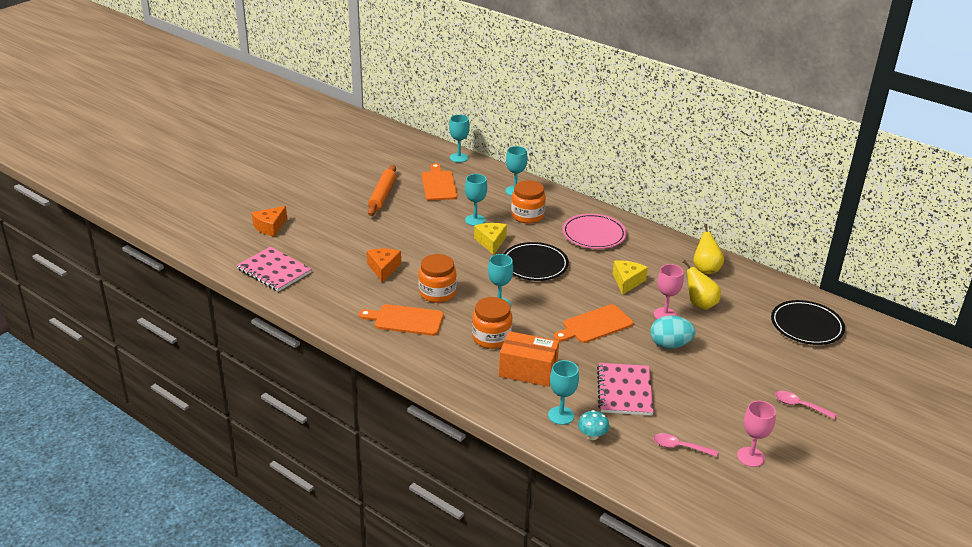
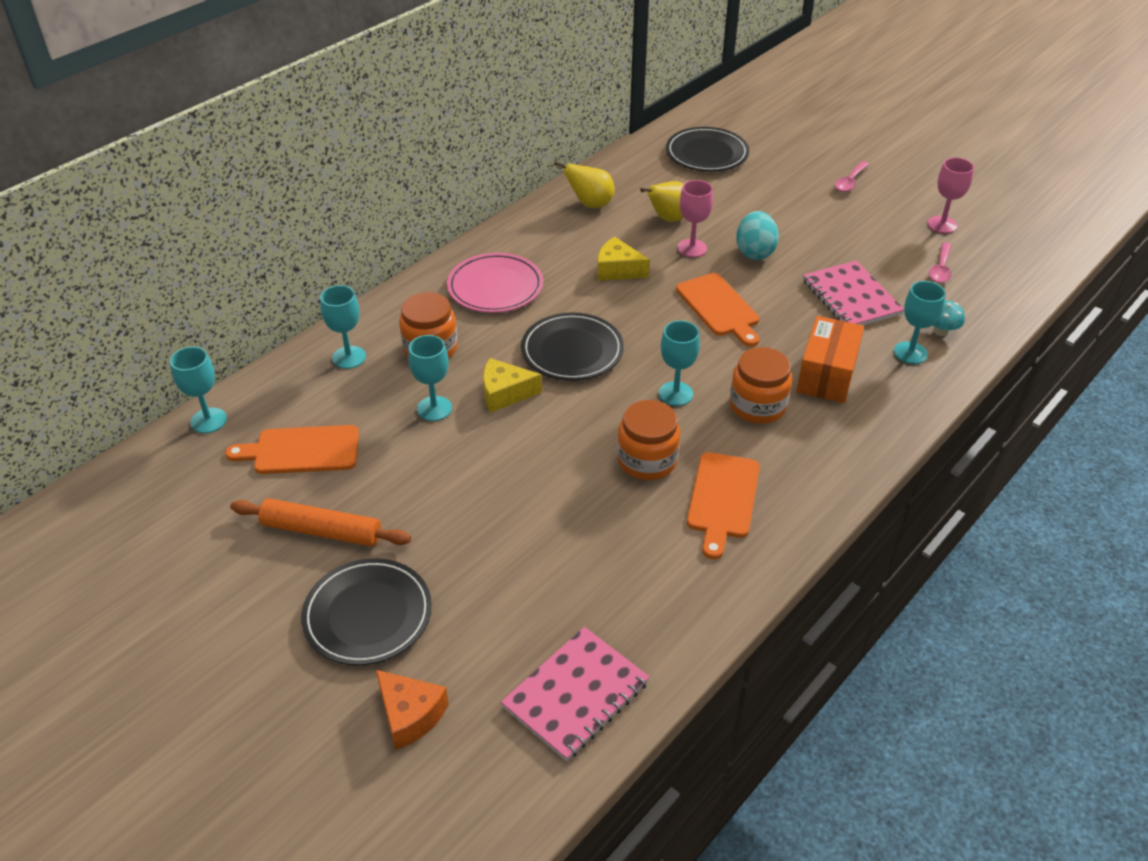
camera: 85 degrees left, 10 degrees up
(328, 212) = (368, 615): none -> black plate
(383, 269) = (575, 527): orange cheese -> none
(624, 391) = (851, 297): pink notebook -> pink notebook turned 60 degrees clockwise

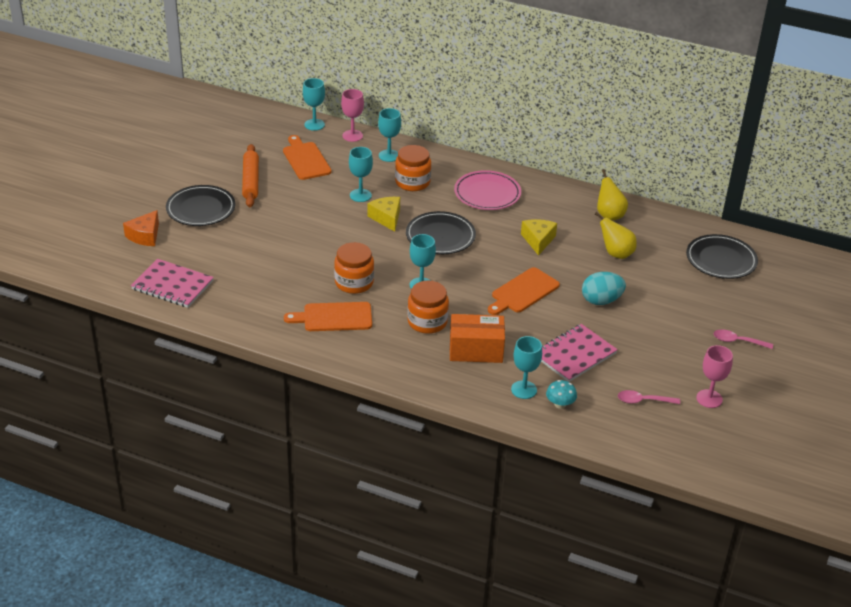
camera: 70 degrees right, 5 degrees down
(692, 248) = (586, 270): pink goblet -> pink goblet (352, 136)

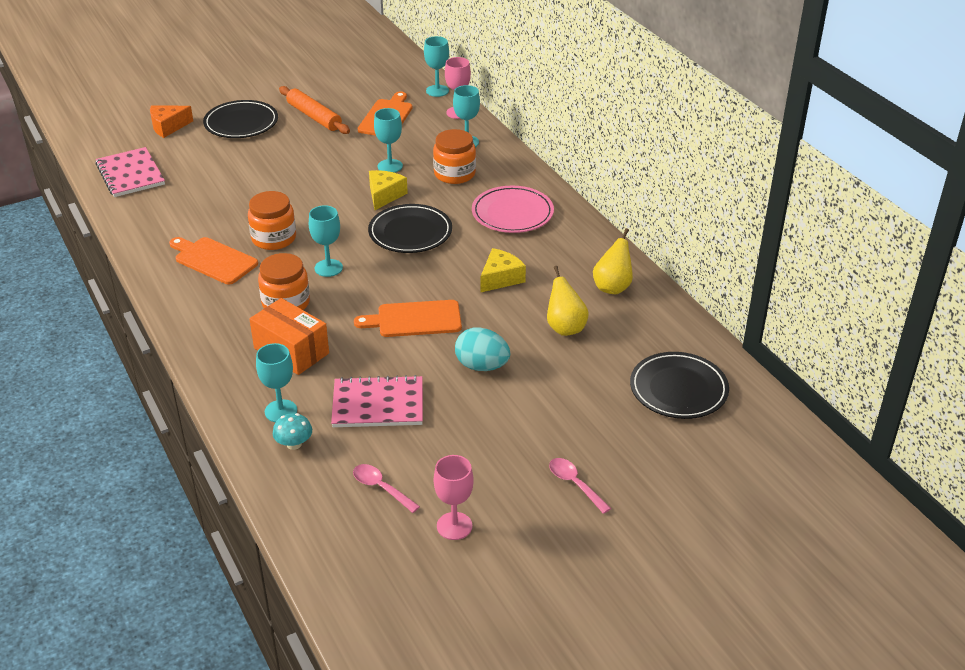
camera: 40 degrees right, 0 degrees up
(251, 181) = (314, 117): orange rolling pin -> orange rolling pin turned 75 degrees counterclockwise

